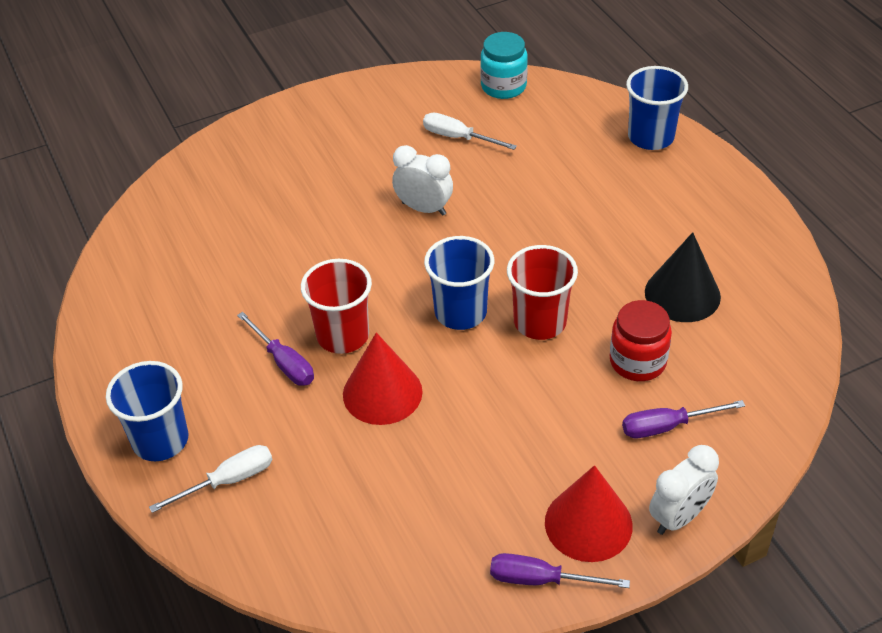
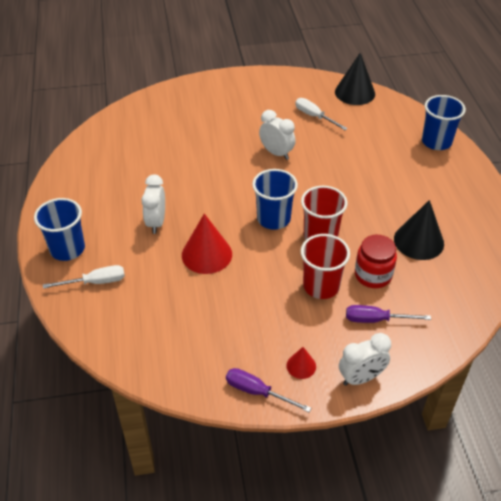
camera: 15 degrees right, 0 degrees up
(284, 362) = (156, 222): purple screwdriver -> white clock
(343, 335) = (197, 215): red cup -> red cup (321, 286)
(503, 86) = (355, 92): turquoise jar -> black cone
(588, 523) = (301, 366): red cone -> red cone, size x0.52

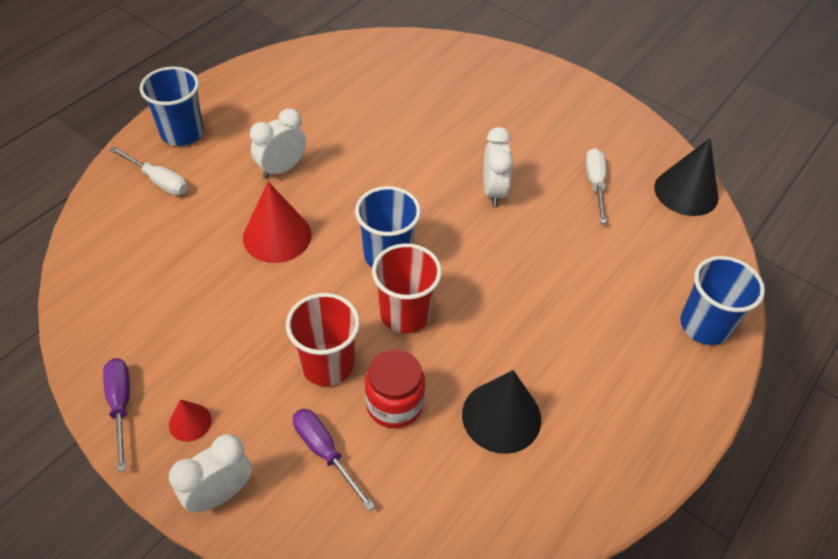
camera: 45 degrees right, 5 degrees up
(361, 378) = (220, 494): white clock -> white clock turned 120 degrees clockwise

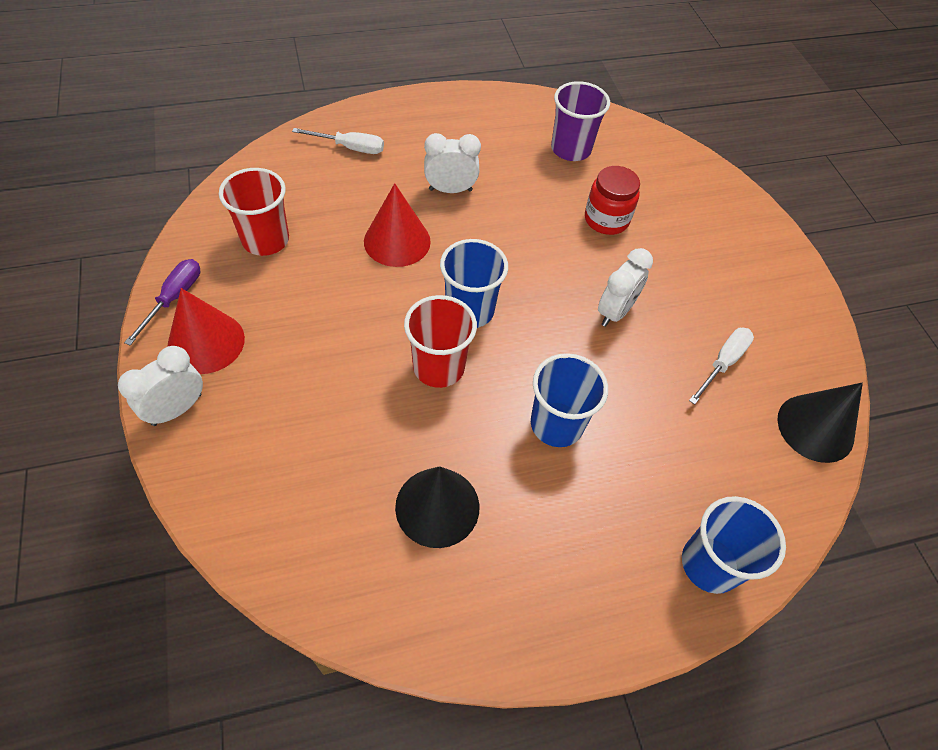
camera: 35 degrees right, 5 degrees up
(158, 181) = (350, 148): white screwdriver -> white screwdriver turned 60 degrees counterclockwise
(182, 133) = (400, 120): blue cup -> blue cup (556, 424)
(190, 422) = (206, 342): red cone -> red cone, size x1.94
(220, 494) = (177, 409): white clock -> white clock turned 45 degrees counterclockwise
(325, 452) = (275, 433): purple screwdriver -> none
(327, 364) = (340, 366): red cup -> red cup (265, 240)
(348, 84) = (571, 149): none -> purple cup
(394, 404) = (361, 433): red jar -> red jar (606, 219)

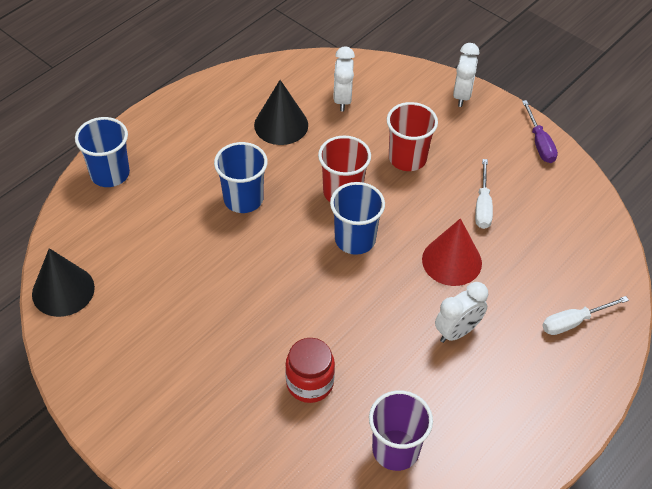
camera: 150 degrees right, 5 degrees down
(206, 342) = (490, 131): red cone -> none
(265, 240) = (536, 209): red cup -> red cup (407, 158)
(615, 312) = (251, 298): white clock -> white clock (342, 99)
(723, 363) = (149, 303): white screwdriver -> white screwdriver (482, 206)

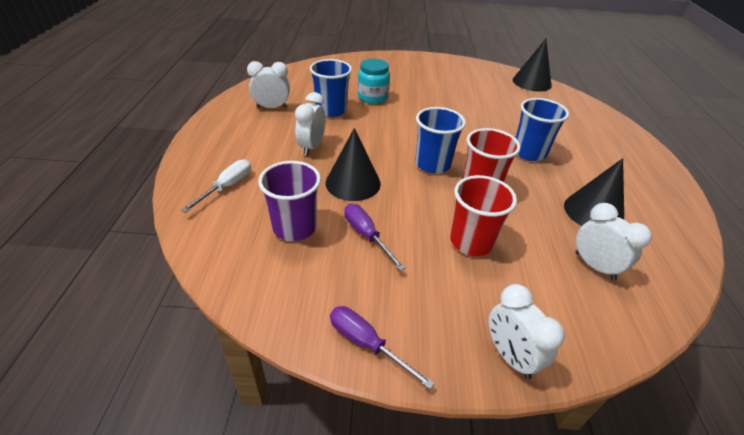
camera: 140 degrees right, 10 degrees down
(110, 174) = (613, 129): blue cup -> blue cup (331, 110)
(310, 383) = (372, 97): red jar -> turquoise jar
(395, 450) = (302, 93): purple cup -> purple cup (294, 227)
(451, 261) = (353, 183): red cone -> black cone
(458, 437) = (272, 107): none -> white clock
(482, 206) = (366, 235): white screwdriver -> purple screwdriver

